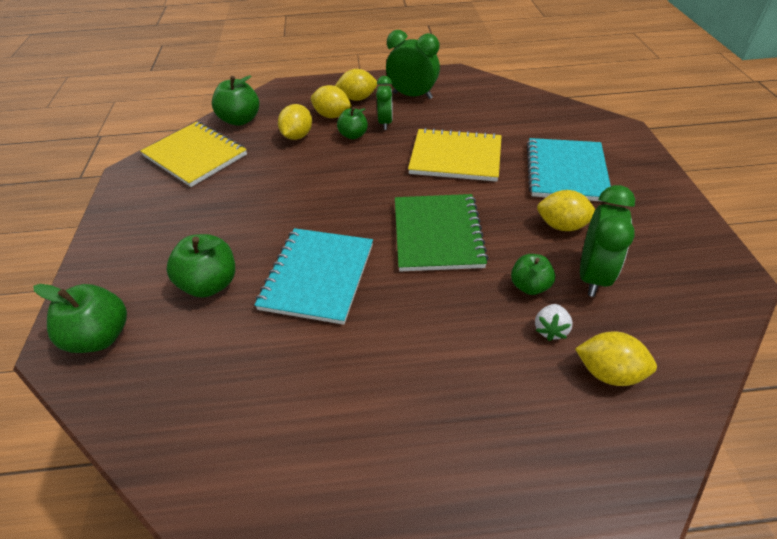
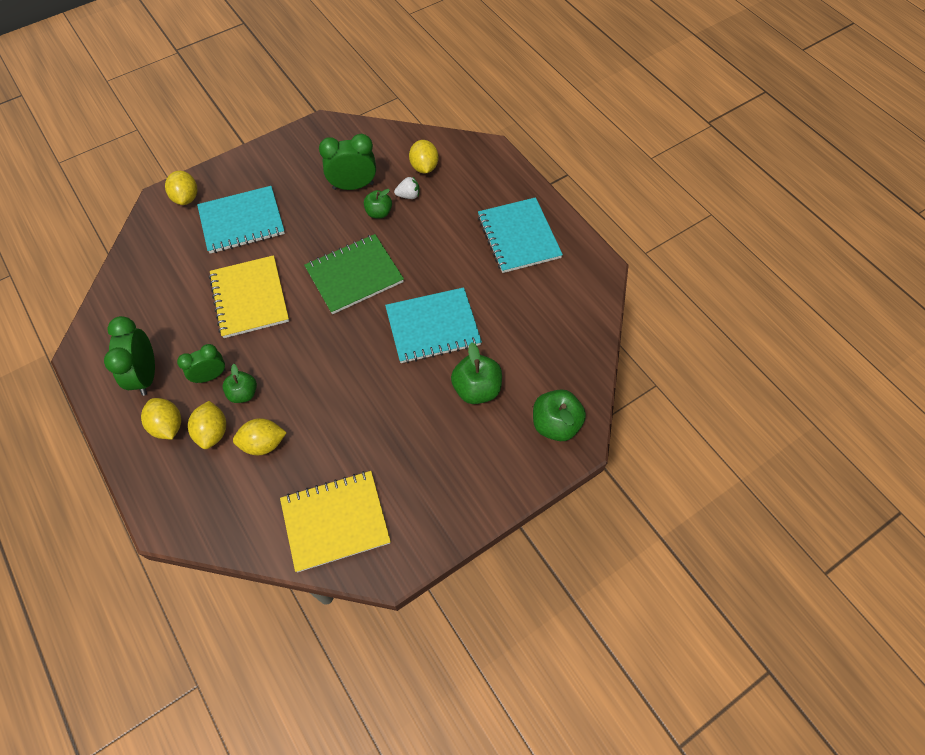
camera: 120 degrees left, 15 degrees up
(195, 155) = (335, 521): yellow notebook -> yellow notebook turned 60 degrees clockwise
(240, 120) = (253, 523): green apple -> none
(395, 442) = (518, 237): none -> turquoise notebook
(562, 226) = (311, 210): yellow lemon -> yellow lemon (186, 198)

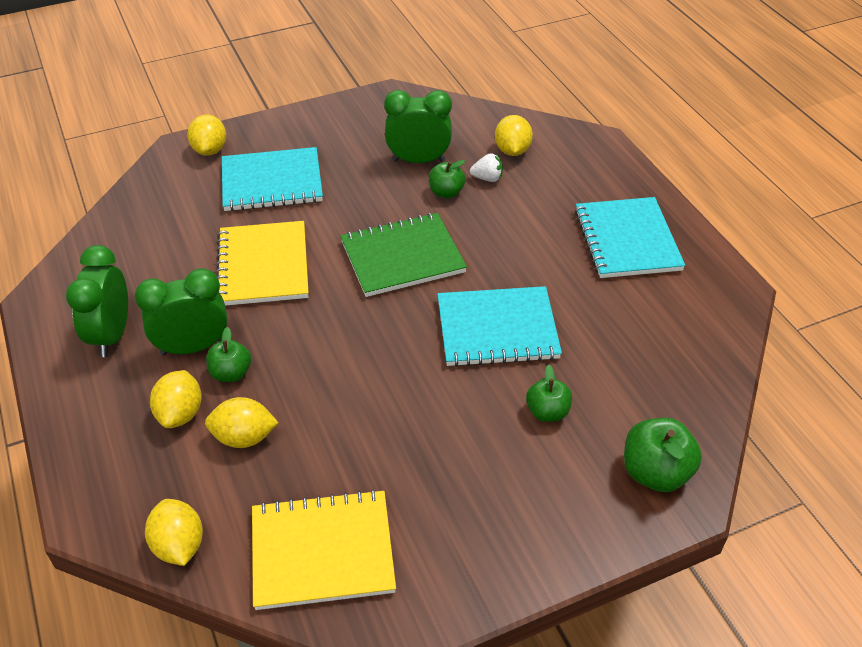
camera: 10 degrees right, 15 degrees down
(168, 425) = (124, 397): yellow lemon -> yellow lemon (179, 545)
(210, 376) = (193, 347): green clock -> green clock, size x1.53
(476, 389) = (547, 412): green apple -> green apple, size x0.64

